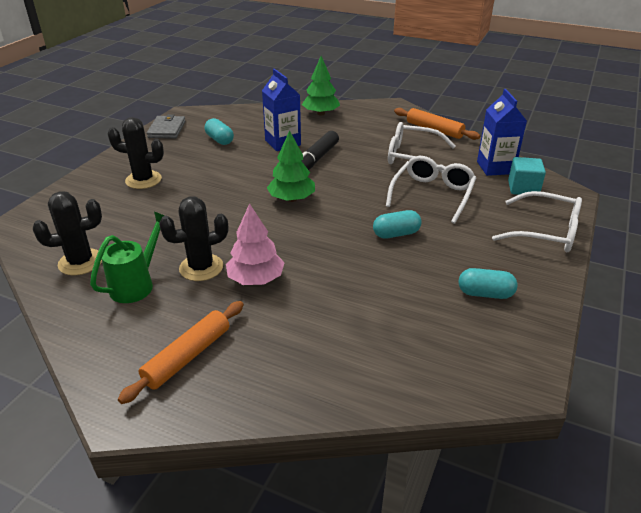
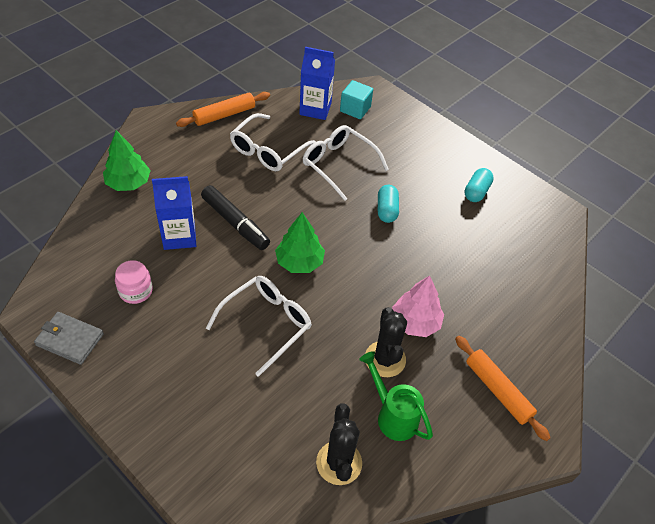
camera: 75 degrees left, 15 degrees up
(143, 180) = (193, 384): black cactus -> none
(219, 140) = (136, 291): turquoise capsule -> pink jar
(546, 232) = (418, 127): white glasses -> white glasses (266, 324)

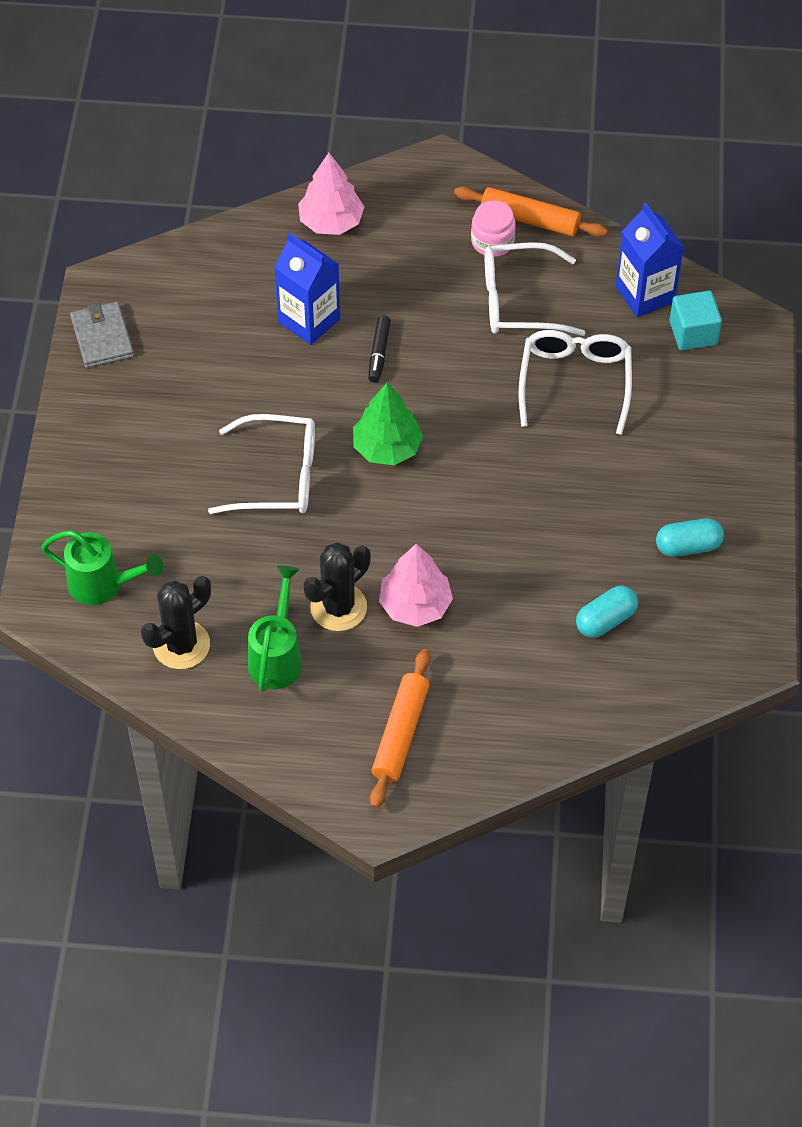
camera: 55 degrees right, 5 degrees up
(128, 183) = (331, 222): green tree -> pink tree
(136, 291) = (206, 341): pink jar -> pink jar (492, 241)
(235, 223) = (379, 353): black marker -> black marker, size x0.57
(251, 476) = (103, 585): none -> green watering can
(386, 210) = (553, 476): turquoise capsule -> turquoise capsule (605, 620)

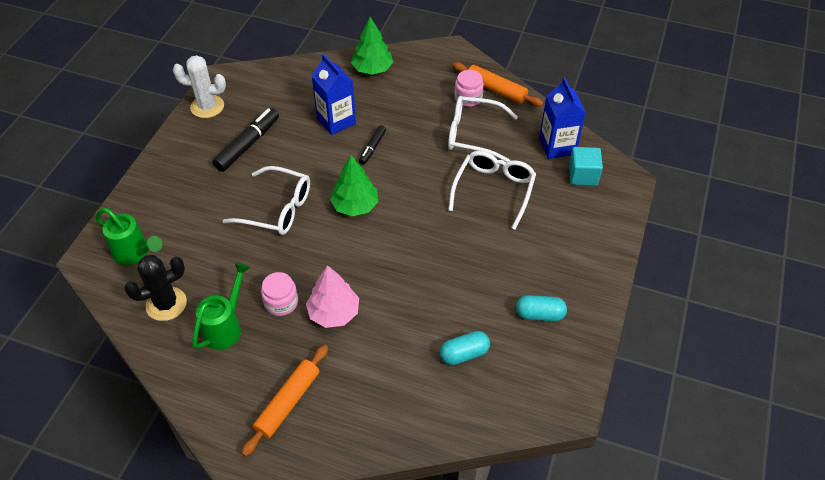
camera: 15 degrees right, 5 degrees down
(102, 337) = (207, 107): grey wallet -> white cactus
(192, 386) = (248, 144): none -> black marker
(331, 222) = (372, 69): pink tree -> green tree
(338, 607) = (281, 302): black cactus -> pink jar

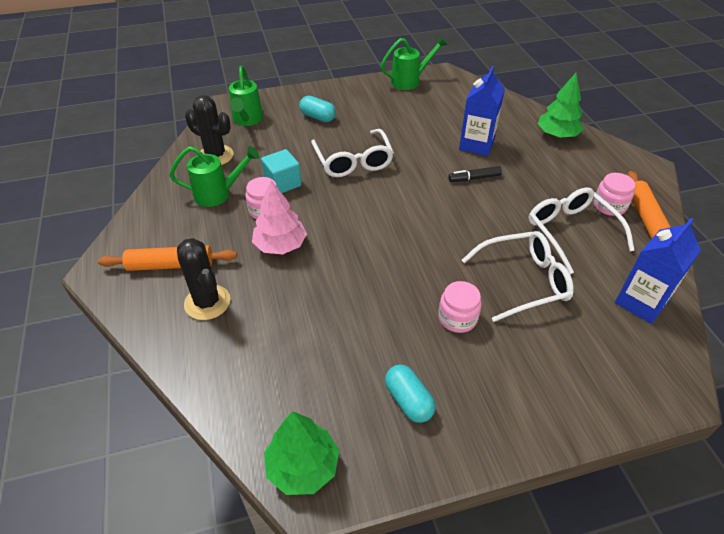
camera: 55 degrees right, 5 degrees down
(207, 107) = (409, 81): white cactus -> green watering can
(248, 144) = (398, 116): black marker -> none
(355, 206) = (402, 200): green tree -> green tree (302, 466)
(355, 394) = (207, 302): none -> black cactus
(464, 354) = (308, 360): turquoise capsule -> turquoise capsule (318, 117)
(495, 246) = (457, 318): none -> pink jar
(583, 175) = (631, 345): turquoise cube -> turquoise cube (283, 183)

